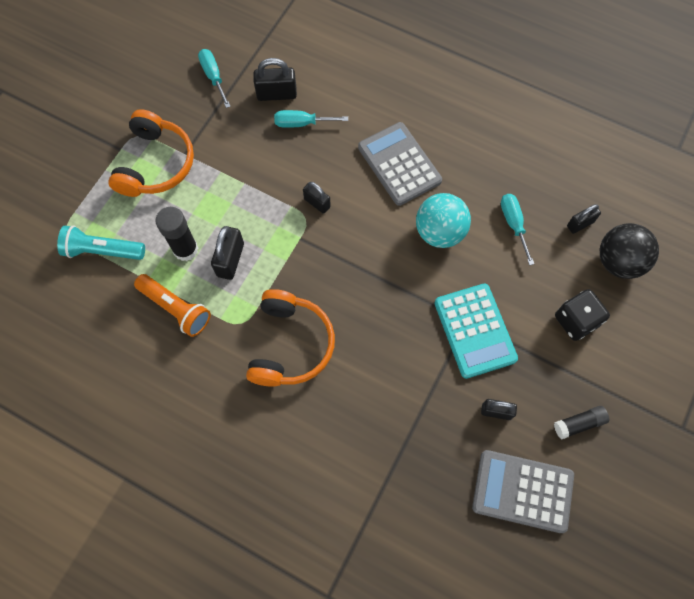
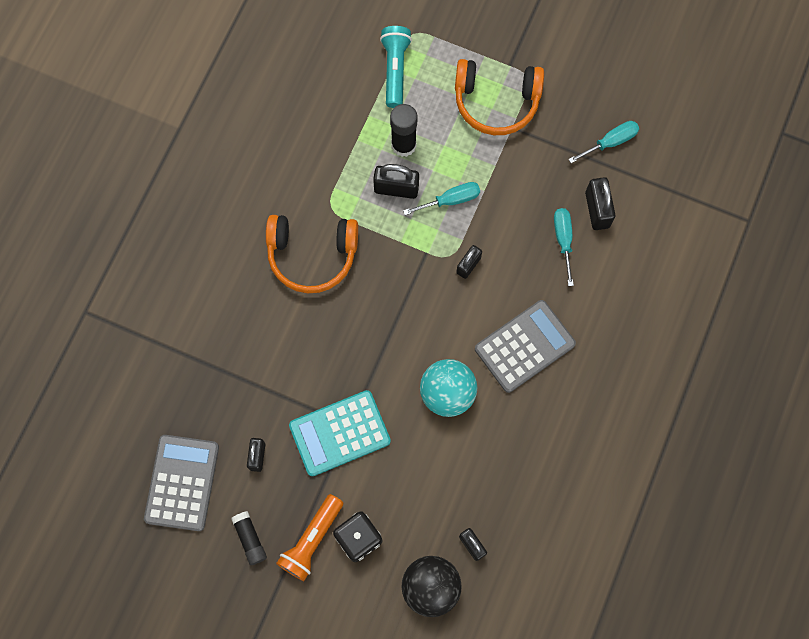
camera: 85 degrees right, 5 degrees up
(176, 309) = (341, 146): orange flashlight -> orange flashlight (311, 540)
(513, 224) = (464, 471): turquoise screwdriver -> turquoise screwdriver (451, 200)

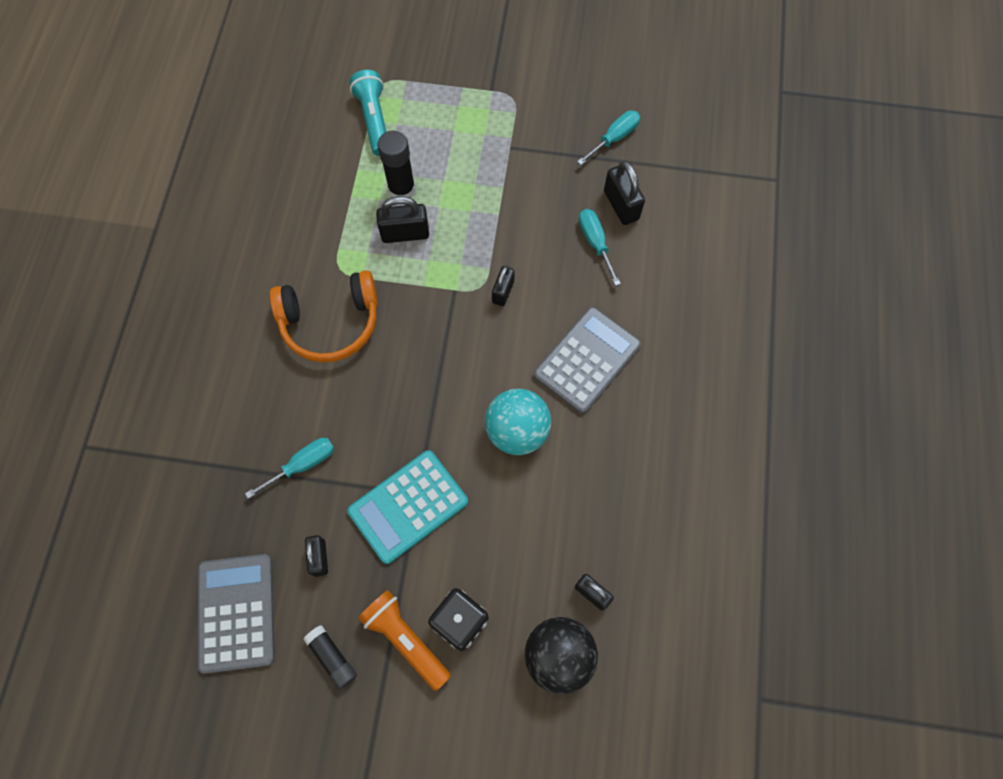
camera: 15 degrees left, 5 degrees down
(311, 540) = (405, 639): orange flashlight -> orange flashlight turned 120 degrees clockwise
(451, 200) = (466, 231): turquoise screwdriver -> turquoise screwdriver (303, 465)
(496, 102) = (487, 126): orange headphones -> none

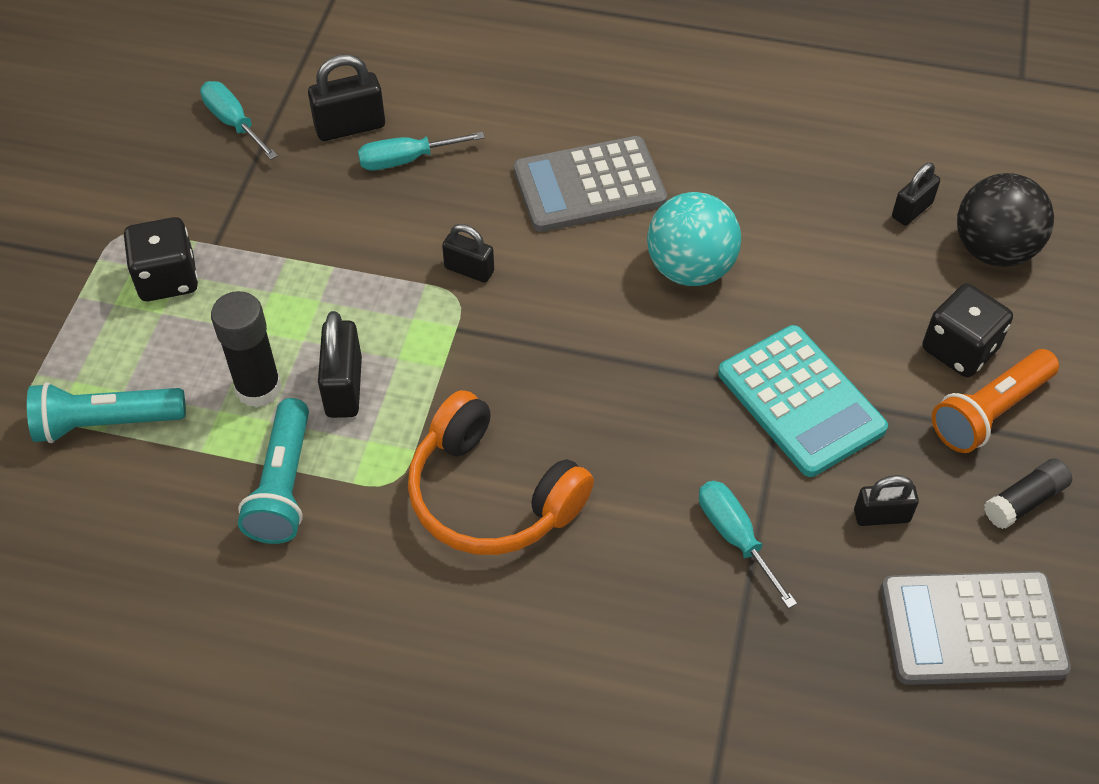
camera: 85 degrees left, 15 degrees down
(330, 322) = (491, 495): orange headphones -> orange headphones turned 135 degrees clockwise
(335, 213) = (283, 486): none -> turquoise flashlight
(480, 128) = (167, 279): none -> black dice
(587, 360) = (589, 186): grey calculator -> grey calculator turned 60 degrees counterclockwise

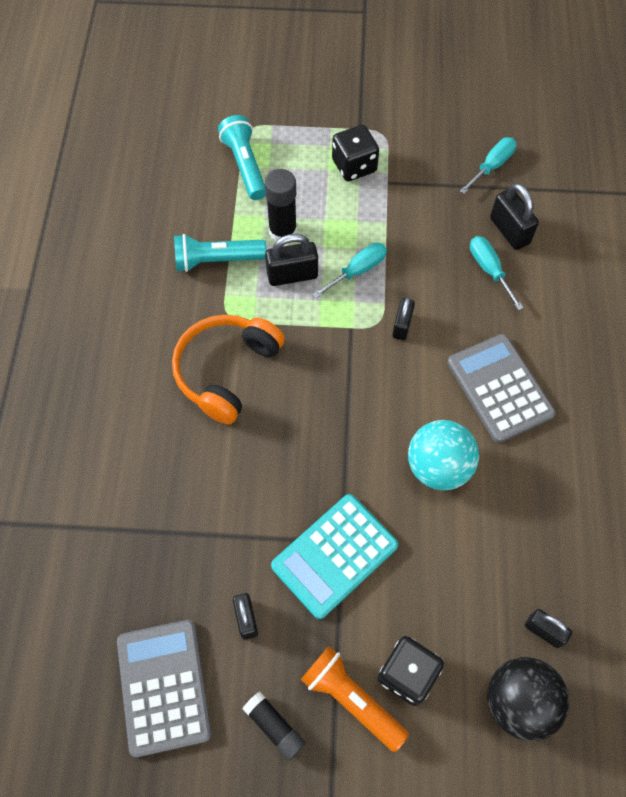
camera: 80 degrees right, 10 degrees up
(735, 537) = (216, 521): turquoise screwdriver -> turquoise screwdriver (358, 270)

